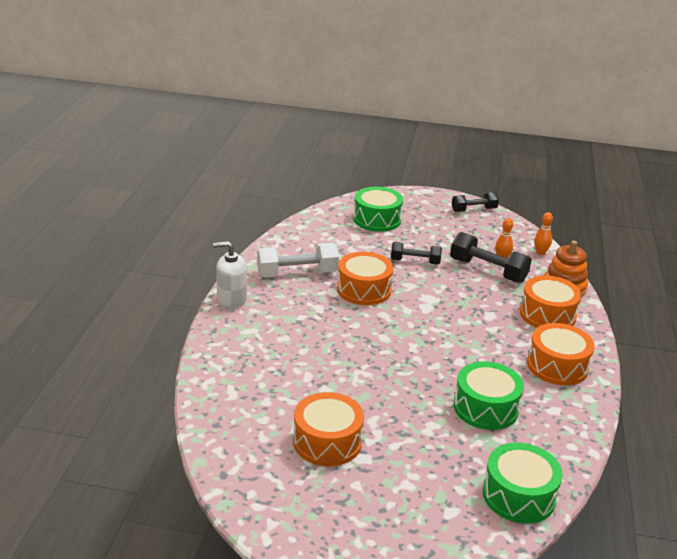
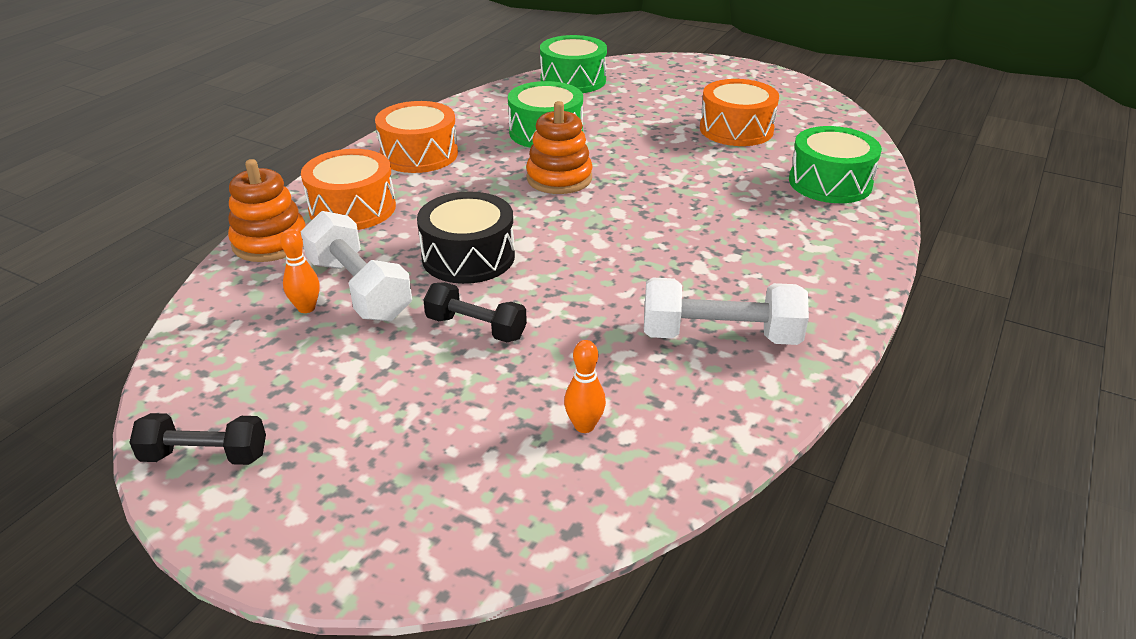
camera: 160 degrees left, 5 degrees up
(231, 299) = (849, 301): white soap dispenser -> none
(364, 290) = (608, 286): orange drum -> none
(377, 219) = (475, 462): green drum -> green drum (830, 183)
(440, 359) = (559, 178): none -> orange stacking toy
(450, 294) = (468, 257): none -> black drum
(488, 270) = (359, 289): black dumbbell -> white dumbbell
(540, 252) = (216, 310): orange bowling pin -> orange bowling pin (584, 426)

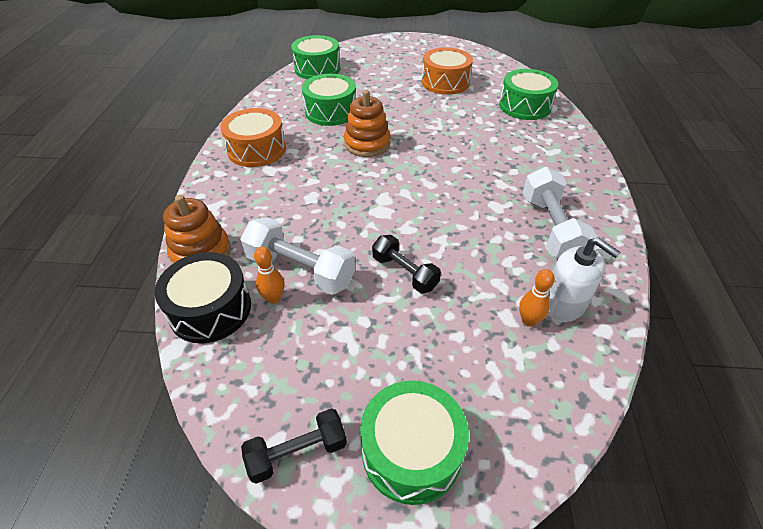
camera: 25 degrees left, 10 degrees up
(320, 500) = (411, 451): none -> green drum
(352, 208) = (242, 206): orange drum -> none
(468, 257) = (355, 220): black drum -> black drum (210, 309)
(476, 328) = (404, 273): black dumbbell -> black dumbbell turned 45 degrees clockwise
(650, 424) = (563, 304): none -> white soap dispenser
(720, 336) = (551, 228): white dumbbell -> white dumbbell turned 75 degrees counterclockwise

